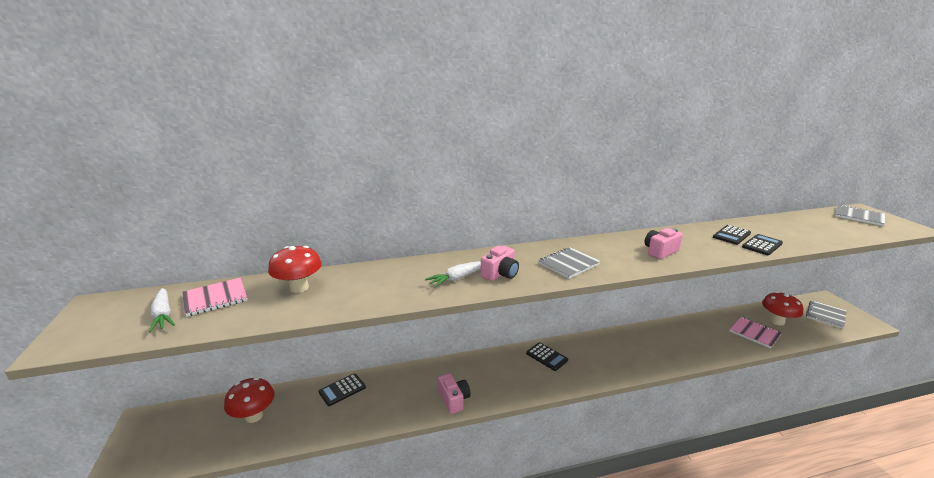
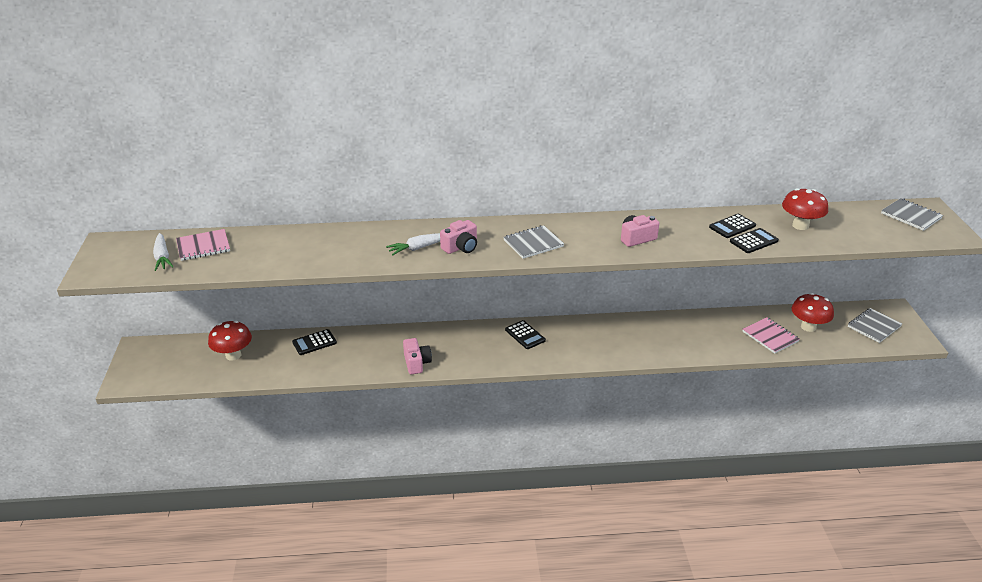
camera: 10 degrees right, 10 degrees up
(299, 288) = (274, 243): red mushroom -> red mushroom (800, 225)

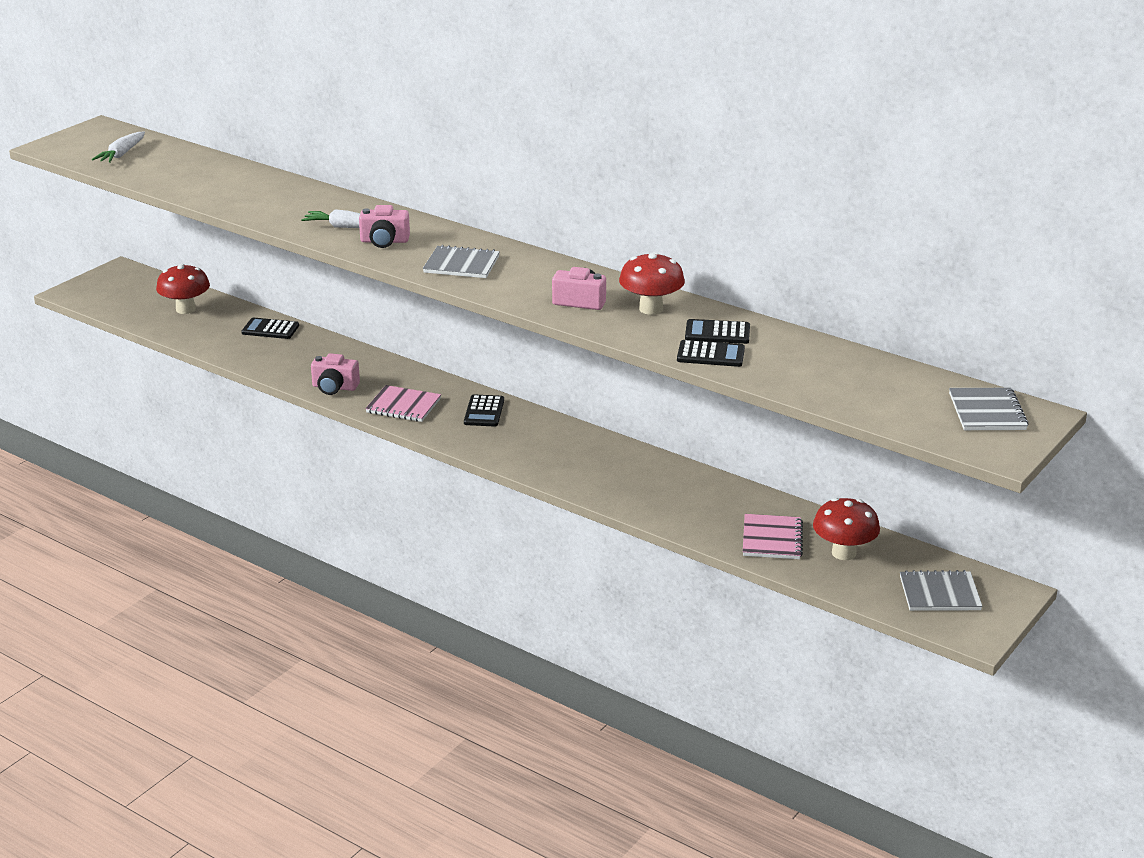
camera: 40 degrees right, 5 degrees down
(203, 246) = (167, 157): pink notebook -> pink notebook (403, 406)
(417, 363) = (334, 387): pink camera -> pink camera turned 75 degrees clockwise
(800, 225) = (806, 364): red mushroom -> red mushroom (651, 309)

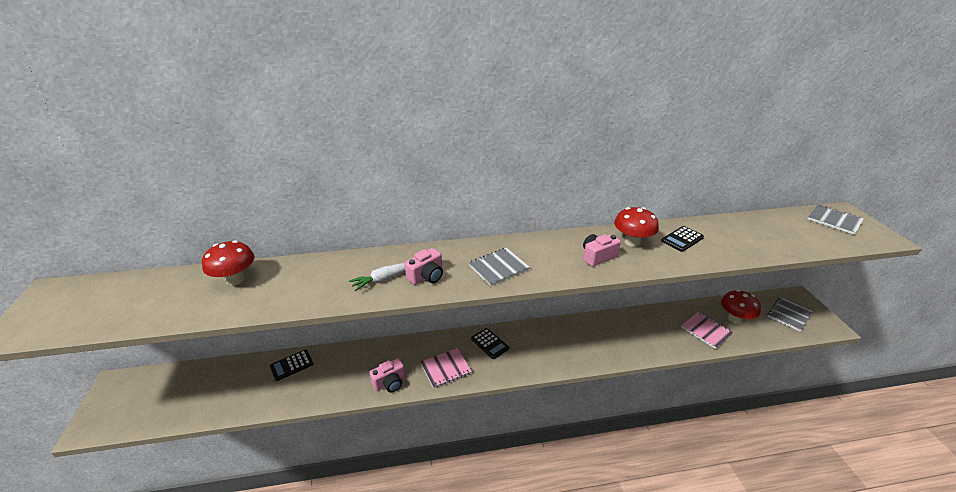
camera: 45 degrees left, 5 degrees up
(121, 154) = (105, 306): white carrot -> none
(185, 309) = (209, 386): red mushroom -> red mushroom (235, 279)
(710, 355) = (708, 254): black calculator -> none

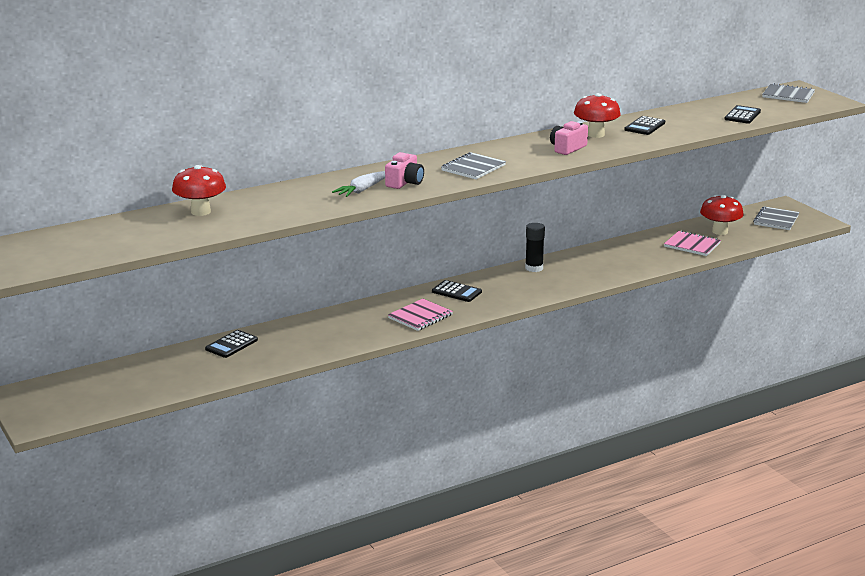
camera: 20 degrees left, 10 degrees down
(390, 383) = (364, 336): pink camera -> none
(563, 329) = (534, 268): none -> black glue stick
(783, 241) = (742, 115): none -> black calculator

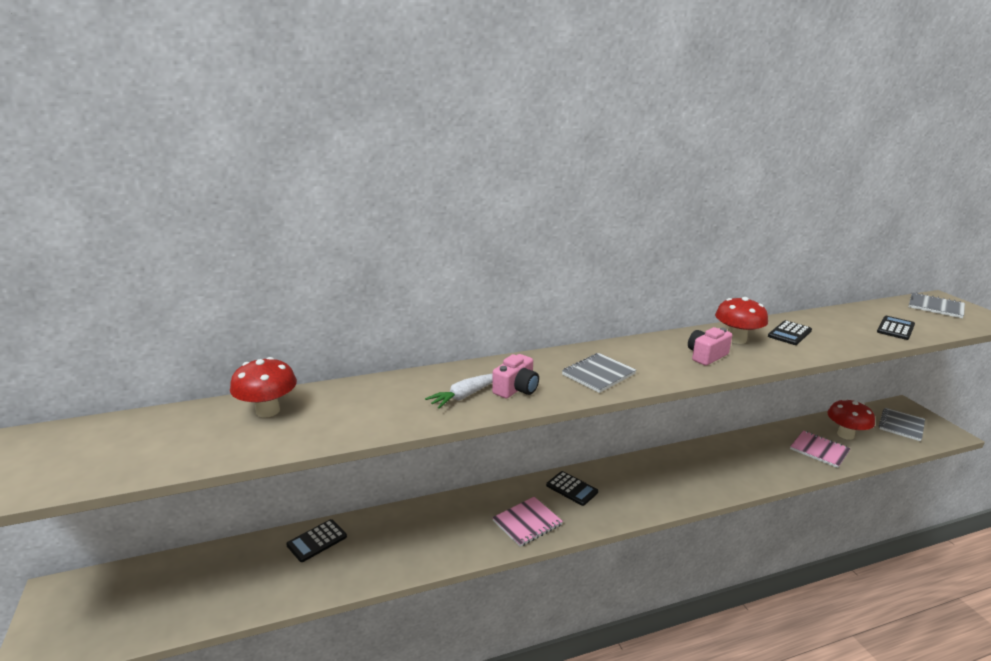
camera: 10 degrees right, 0 degrees up
(534, 268) = (655, 463): black glue stick -> none

